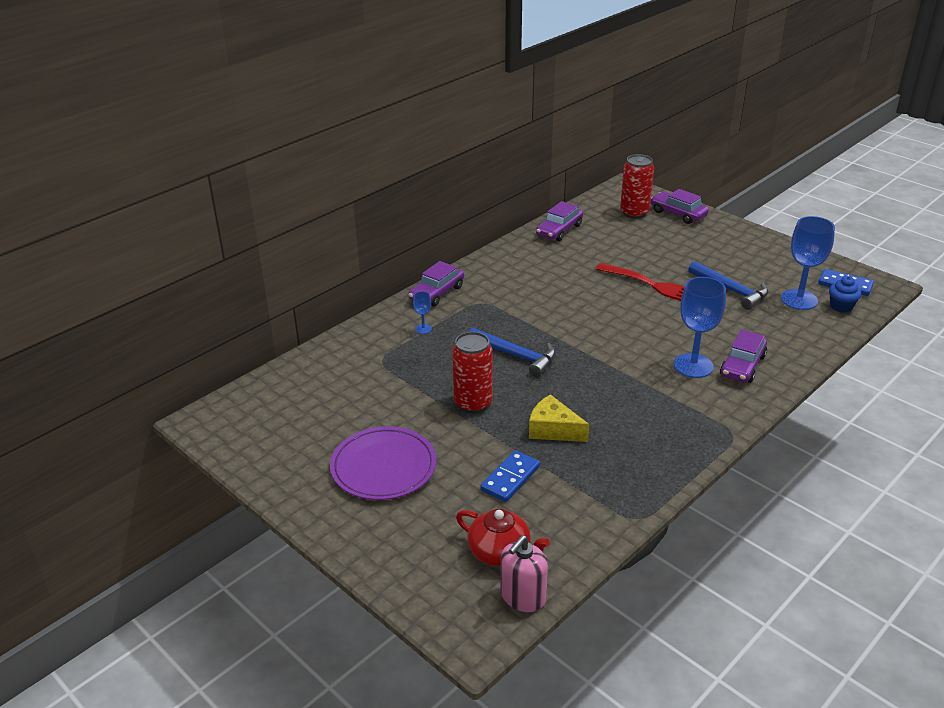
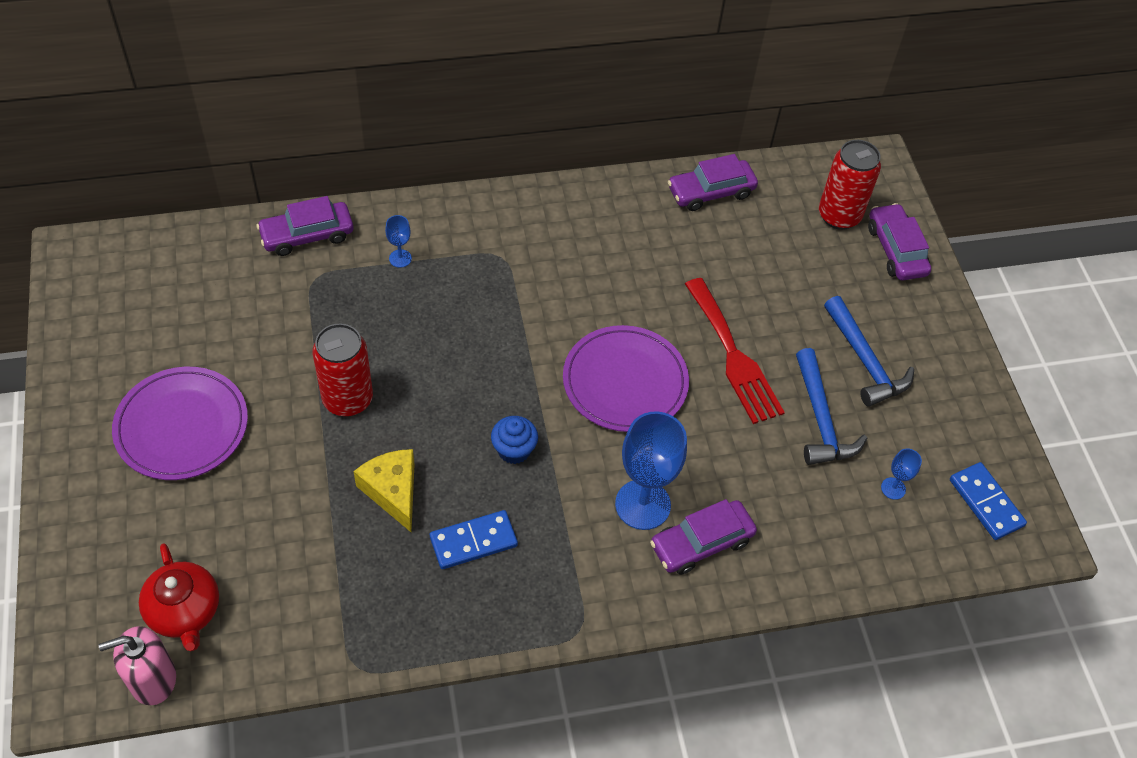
camera: 30 degrees right, 20 degrees up
(437, 293) = (467, 212): purple car -> purple car (307, 235)
(510, 478) = (285, 526): blue domino -> blue domino (473, 542)
(516, 356) = (459, 361): blue hammer -> blue hammer (865, 361)
(617, 322) = (625, 382): none -> purple plate
(799, 300) = (893, 488): blue goblet -> blue goblet, size x0.45
(841, 306) = (937, 534): blue cupcake -> blue cupcake (514, 450)

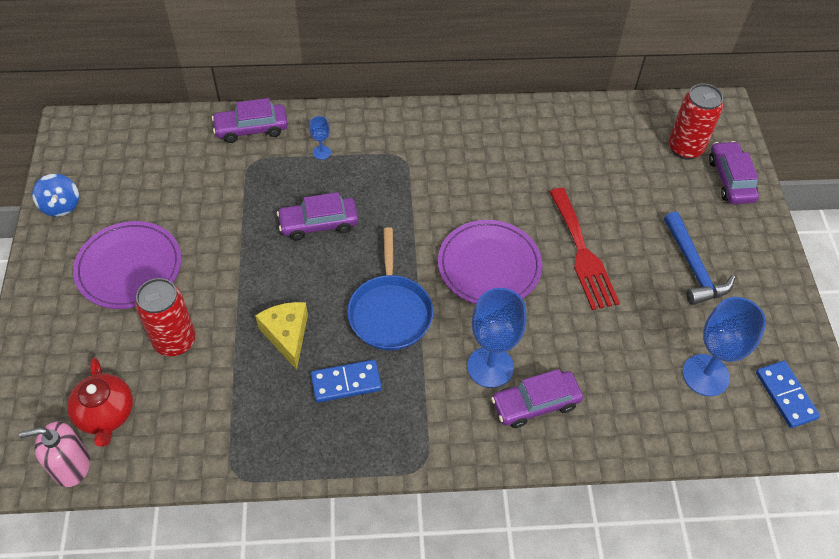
camera: 10 degrees right, 0 degrees up
(80, 355) = (61, 206): none -> blue spinning top
(348, 399) = (262, 259): red can -> red can (175, 341)
(514, 450) = (390, 312): blue cupcake -> blue pan
(711, 192) = (580, 121): purple car -> purple car (318, 224)
(820, 419) = (650, 311): blue hammer -> none
(893, 488) = (705, 375): blue goblet -> blue goblet, size x2.21

